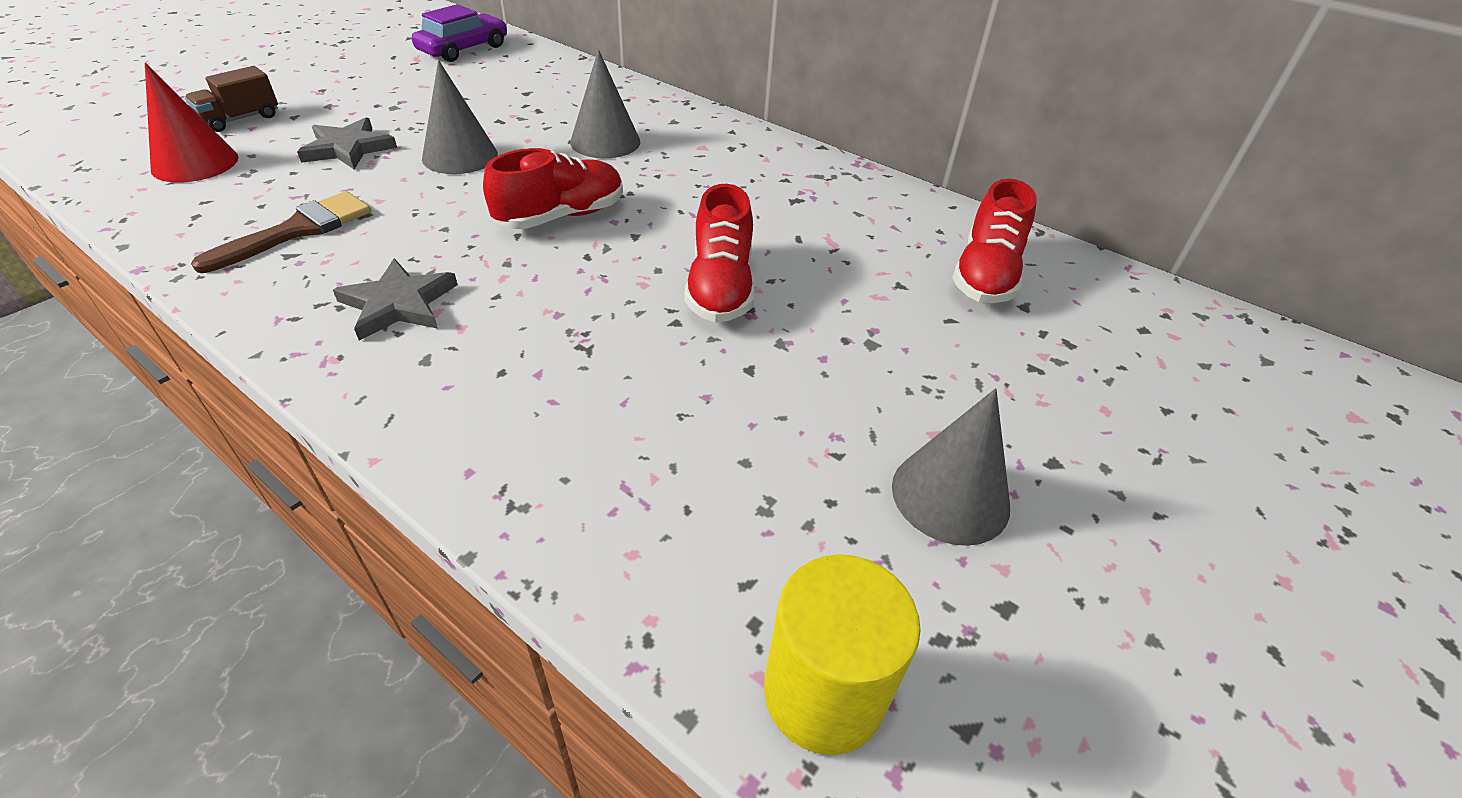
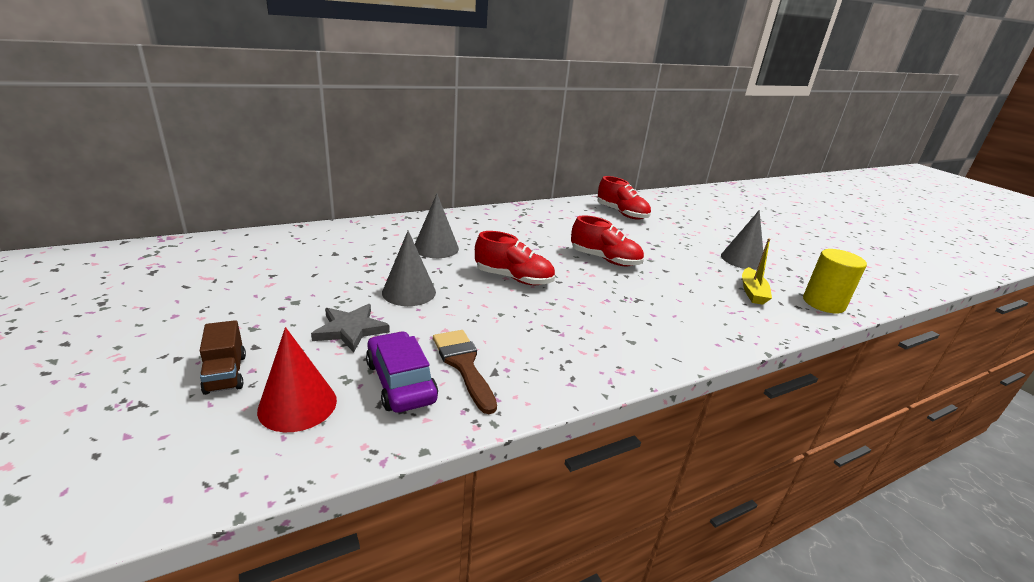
camera: 65 degrees left, 15 degrees down
(399, 304) = (576, 341): grey star -> none
(463, 49) = (219, 257): purple car -> purple car (401, 382)
(561, 216) = (514, 278): red shoe -> red shoe turned 120 degrees clockwise
(761, 522) = (752, 292): none -> yellow boat

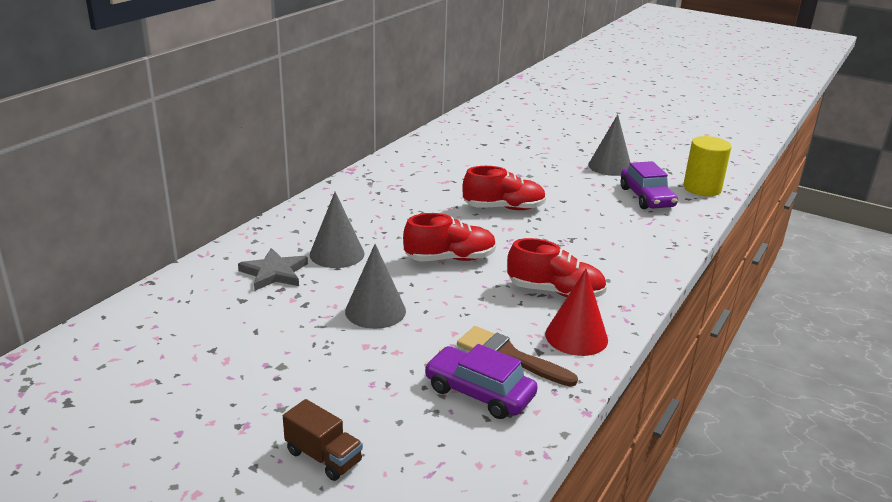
camera: 30 degrees left, 0 degrees up
(297, 405) = (425, 450): red cone -> red cone (576, 336)
(350, 329) = (374, 369): grey star -> grey star (274, 273)
(622, 213) = (462, 149): red shoe -> red shoe (555, 292)
(752, 292) = (646, 197): yellow boat -> purple car

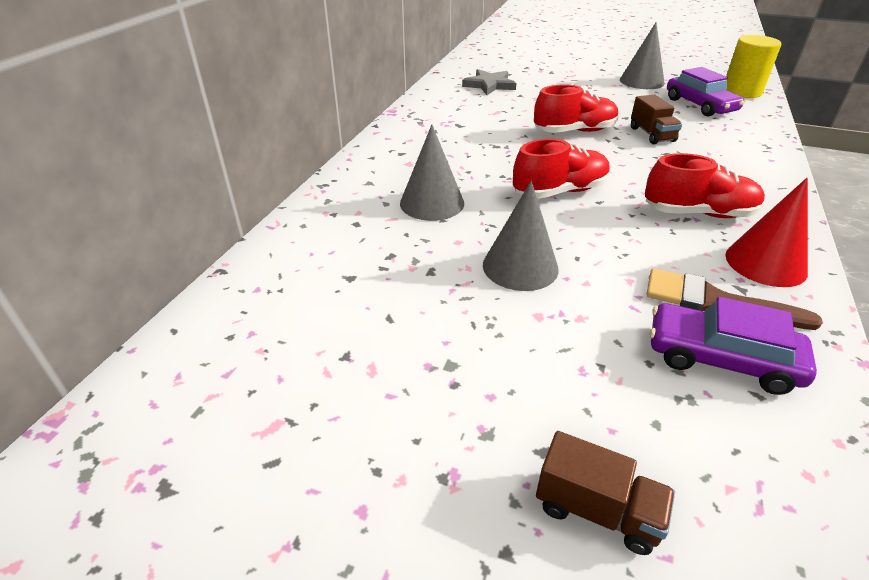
camera: 10 degrees left, 10 degrees up
(274, 273) = (371, 236): grey star -> grey star (489, 85)
(574, 220) = (652, 134): none -> brown truck

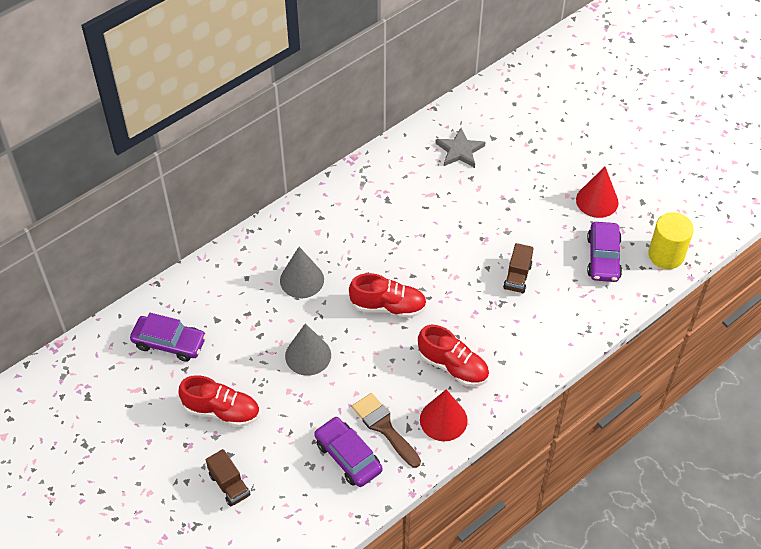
camera: 30 degrees right, 15 degrees up
(291, 332) = (169, 343): none -> purple car
(574, 131) = (464, 246): red shoe -> red shoe (222, 411)
(641, 81) = (597, 201): grey cone -> red cone

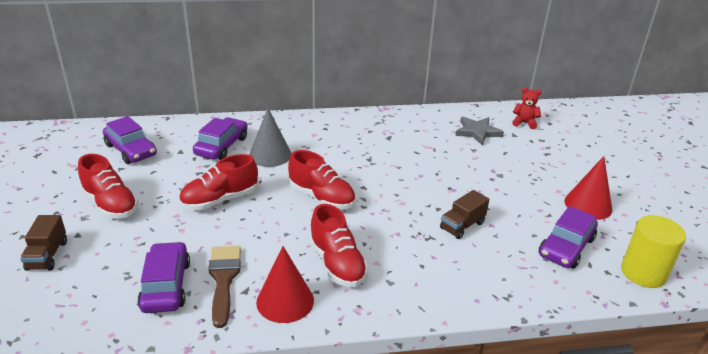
camera: 30 degrees right, 20 degrees down
(248, 292) = (222, 146): none -> purple car
(308, 355) = (220, 200): grey cone -> red shoe
(492, 115) = (524, 123): none -> red teddy bear

